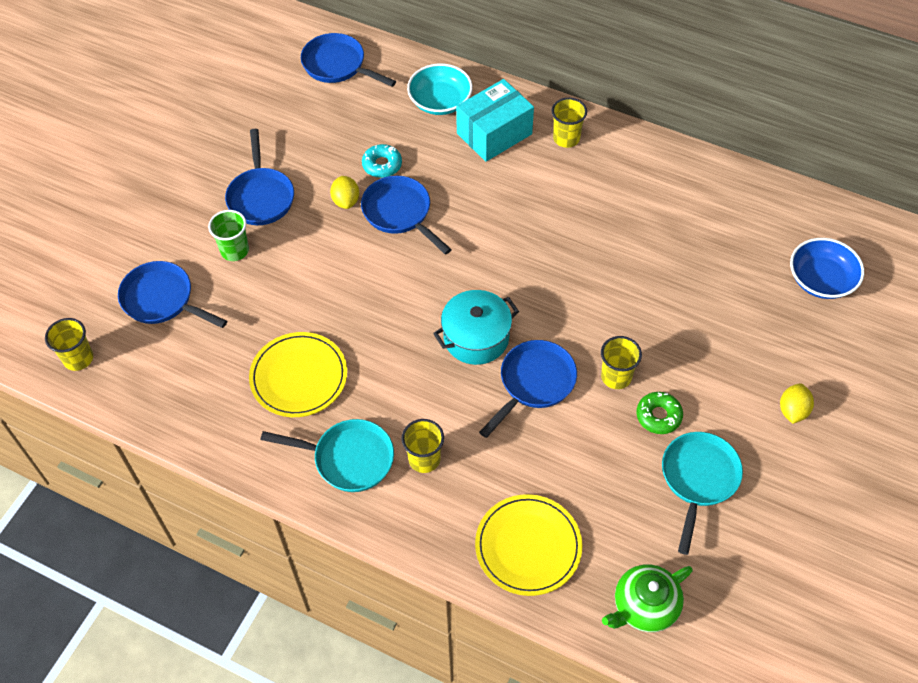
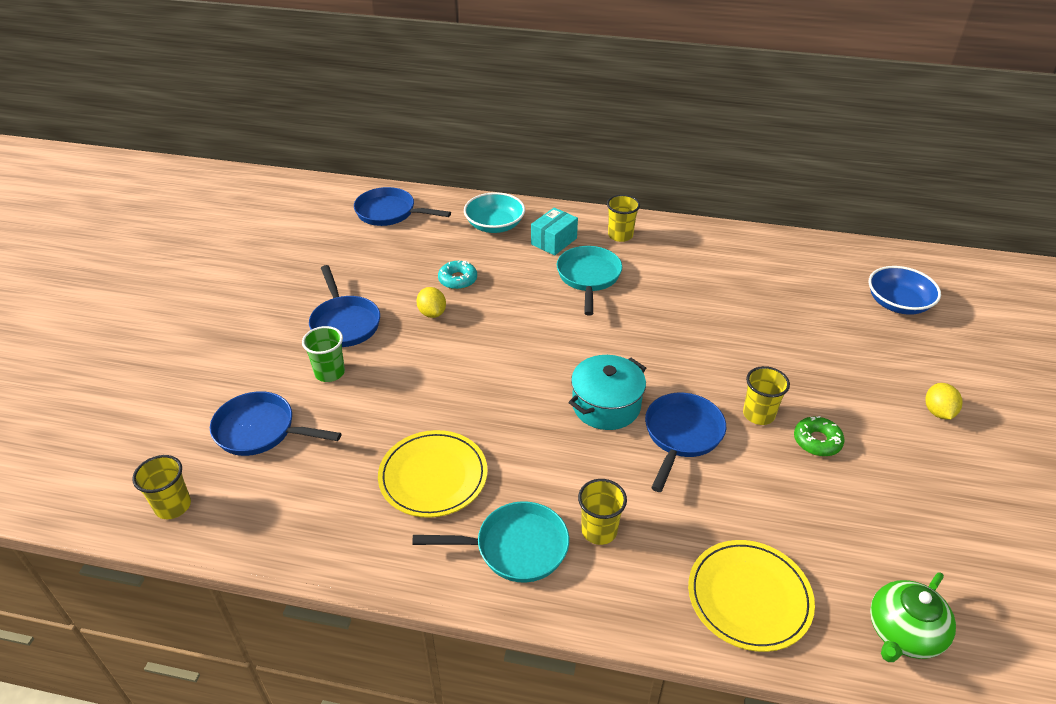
camera: 15 degrees left, 15 degrees down
(399, 213) = (489, 314): blue pan -> none
(494, 133) = (554, 241): turquoise box -> turquoise box, size x0.66
(698, 479) = (886, 491): turquoise pan -> turquoise pan (588, 277)

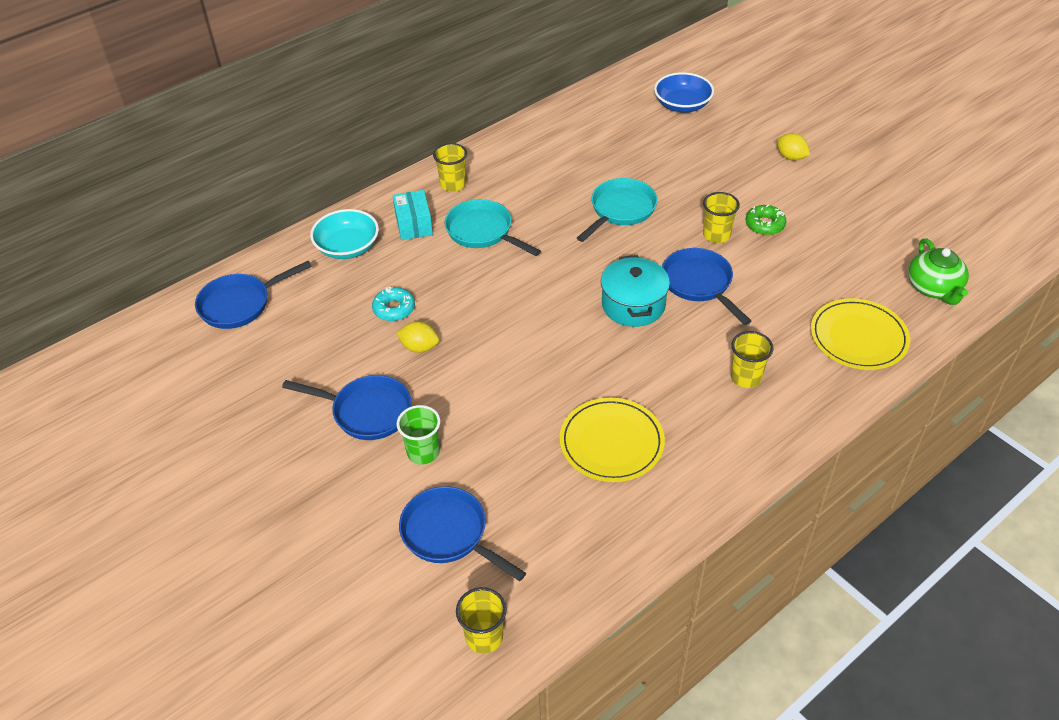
camera: 50 degrees left, 5 degrees up
(260, 430) = (449, 534): blue pan -> blue pan turned 75 degrees clockwise
(515, 547) = (722, 431): turquoise pan -> turquoise pan (620, 210)

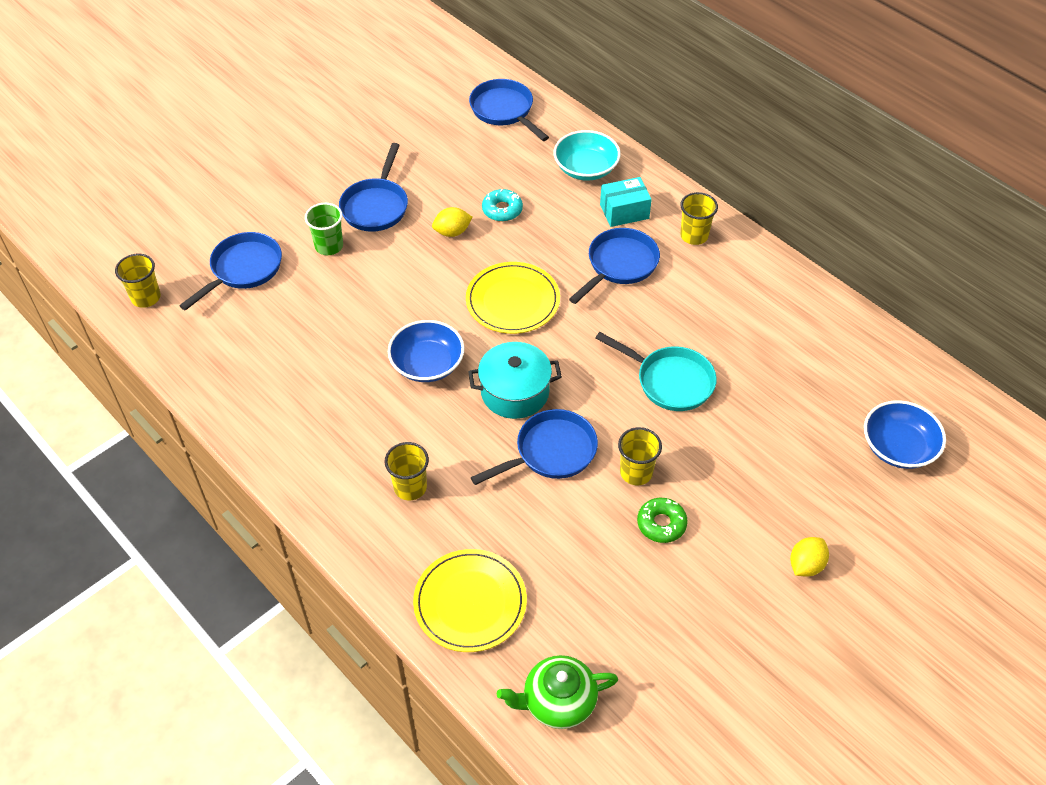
camera: 85 degrees right, 5 degrees up
(419, 347) = (452, 232): yellow lemon -> yellow lemon turned 60 degrees clockwise
(482, 232) = (619, 265): turquoise pan -> blue pan
(598, 366) = (427, 364): none -> blue bowl
(611, 442) = (331, 375): yellow plate -> yellow plate (513, 301)

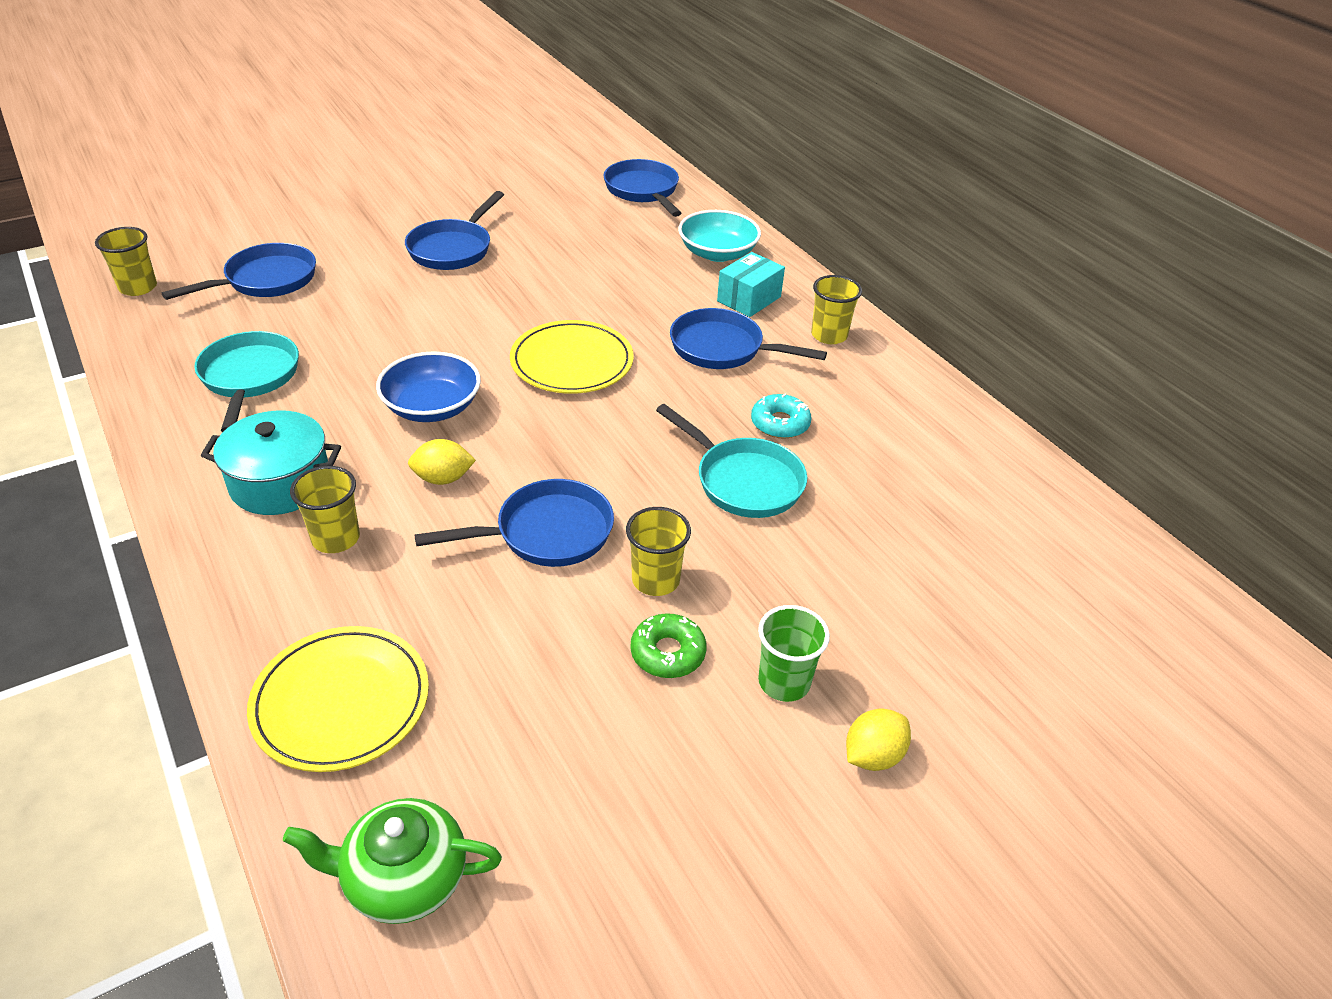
camera: 10 degrees right, 10 degrees down
(280, 366) = (249, 378): none -> turquoise pan
(329, 246) = (377, 275): green cup -> green cup (784, 682)
(452, 232) = (530, 285): yellow lemon -> yellow lemon (443, 479)
(502, 210) = (600, 274): turquoise donut -> turquoise donut (780, 423)
(515, 392) = (529, 456): turquoise pot -> turquoise pot (280, 483)
(619, 265) = (722, 348): blue pan -> blue pan turned 120 degrees counterclockwise
(624, 211) = (749, 299): turquoise box -> turquoise box turned 45 degrees counterclockwise
(898, 447) = (1055, 621): blue bowl -> none

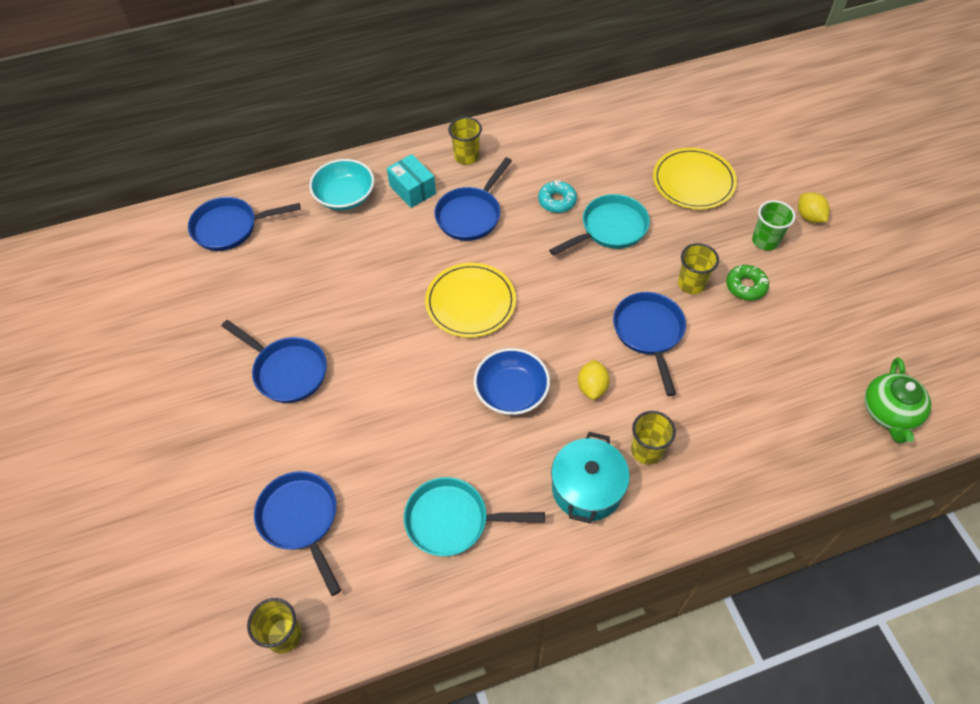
camera: 75 degrees left, 15 degrees up
(341, 701) = (782, 443): yellow plate -> yellow plate (693, 181)

